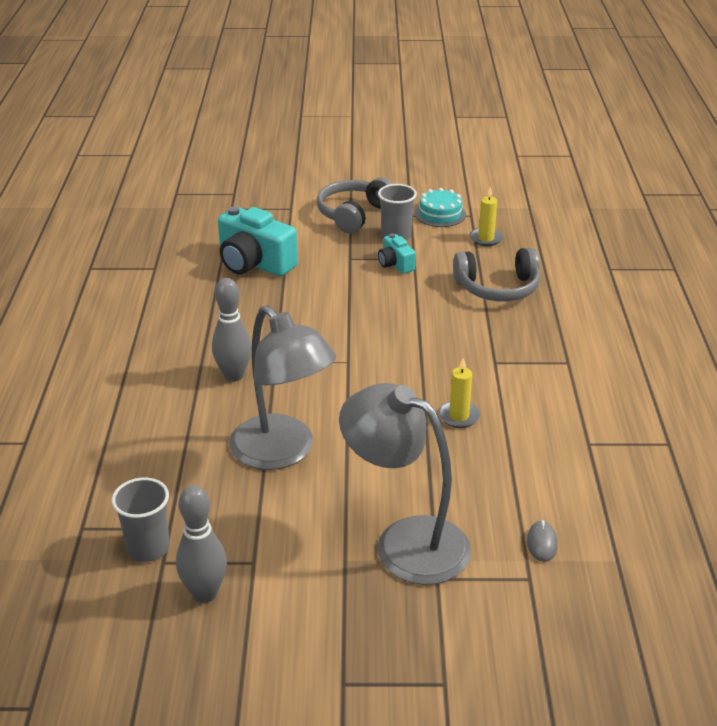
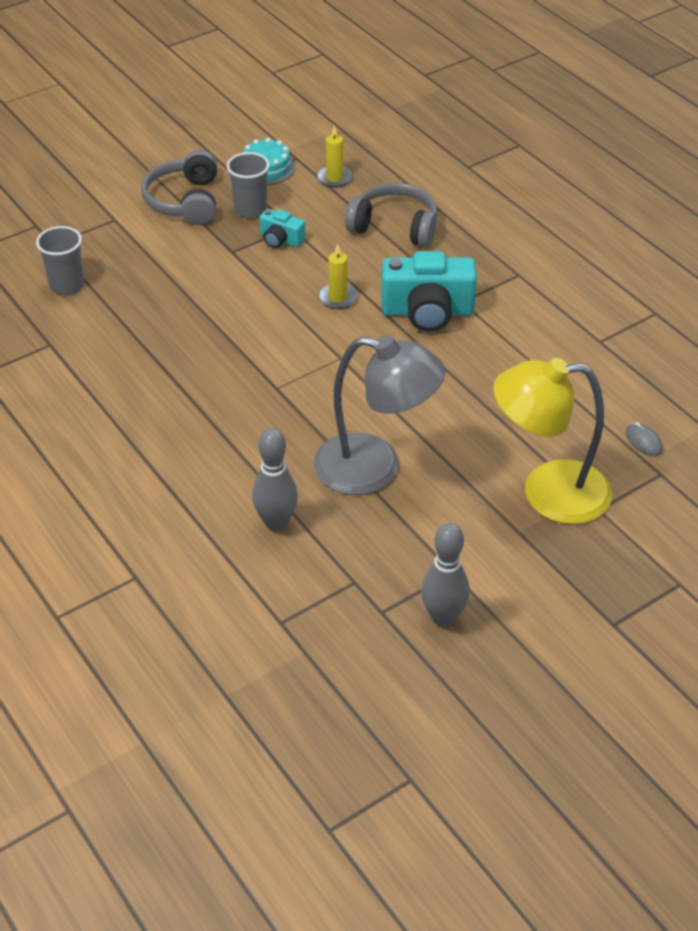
camera: 35 degrees left, 10 degrees up
(148, 548) = (356, 607): grey cup -> grey cup (67, 285)
(234, 375) = (255, 419): grey bowling pin -> grey bowling pin (276, 523)
(254, 263) = (146, 296): turquoise camera -> turquoise camera (427, 312)
(405, 541) = (548, 492): grey lamp -> yellow lamp
(459, 416) = (482, 365): yellow candle -> yellow candle (338, 298)
(498, 288) = (394, 226): grey headphones -> grey headphones turned 120 degrees counterclockwise

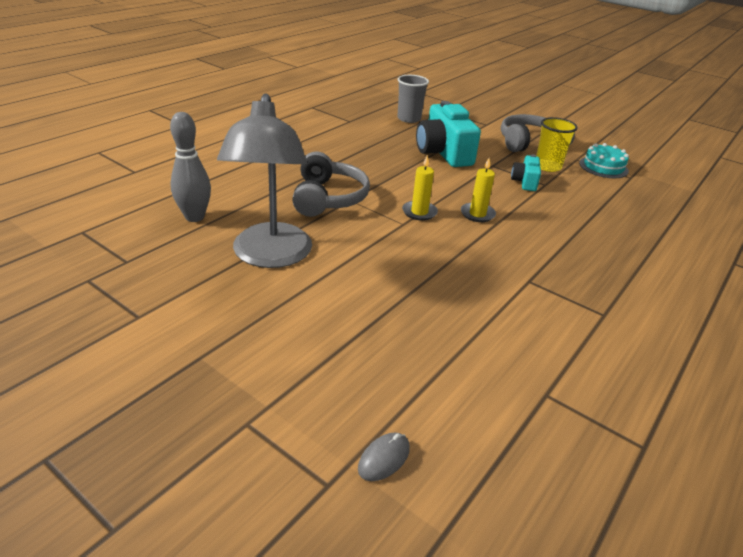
camera: 70 degrees right, 10 degrees down
(250, 209) = (547, 166): grey cup -> yellow cup
(334, 178) = (627, 196): yellow candle -> yellow candle (419, 212)
(394, 226) = (598, 231): grey headphones -> grey headphones (328, 198)
(427, 312) = (497, 262): turquoise camera -> turquoise camera (443, 153)
(443, 617) = (76, 317): grey bowling pin -> none
(548, 492) = (265, 374): yellow lamp -> none

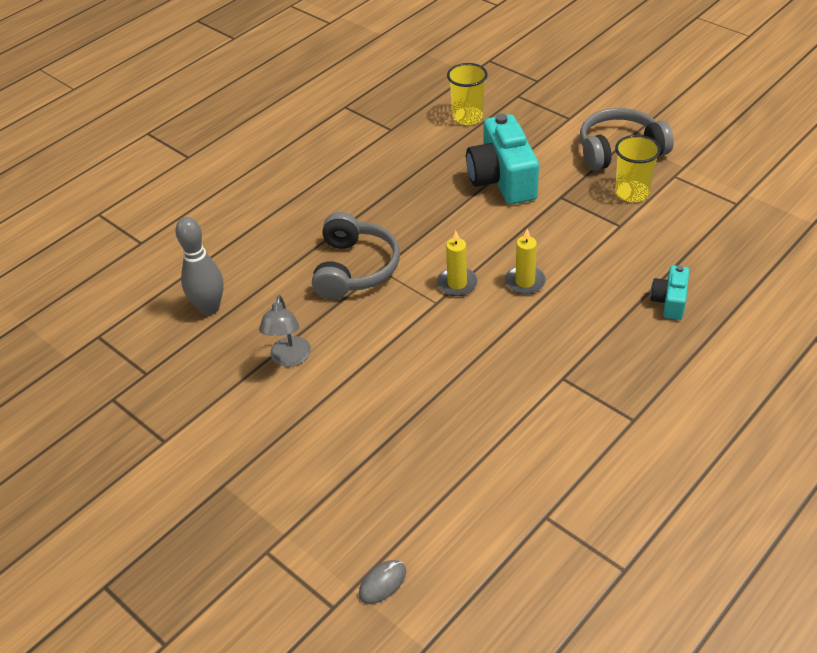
camera: 10 degrees right, 10 degrees up
(271, 256) = (289, 359): grey lamp -> grey lamp, size x0.49
(409, 119) = (467, 117): grey cup -> yellow cup
(525, 182) = (595, 223): turquoise camera -> turquoise camera (669, 301)
(603, 167) = (706, 187): turquoise cake -> none

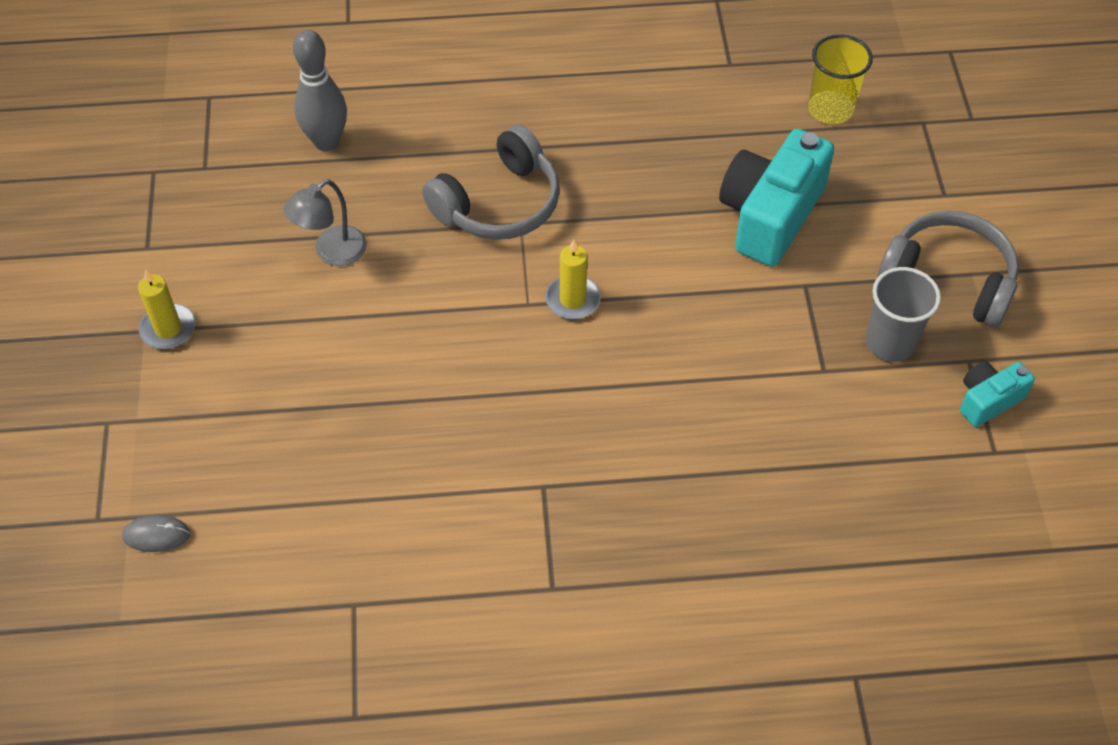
camera: 40 degrees right, 10 degrees up
(525, 282) = (640, 353): yellow candle -> yellow candle (168, 329)
(632, 193) = (890, 342): yellow cup -> grey cup
(669, 301) = (758, 500): turquoise camera -> turquoise camera (988, 400)

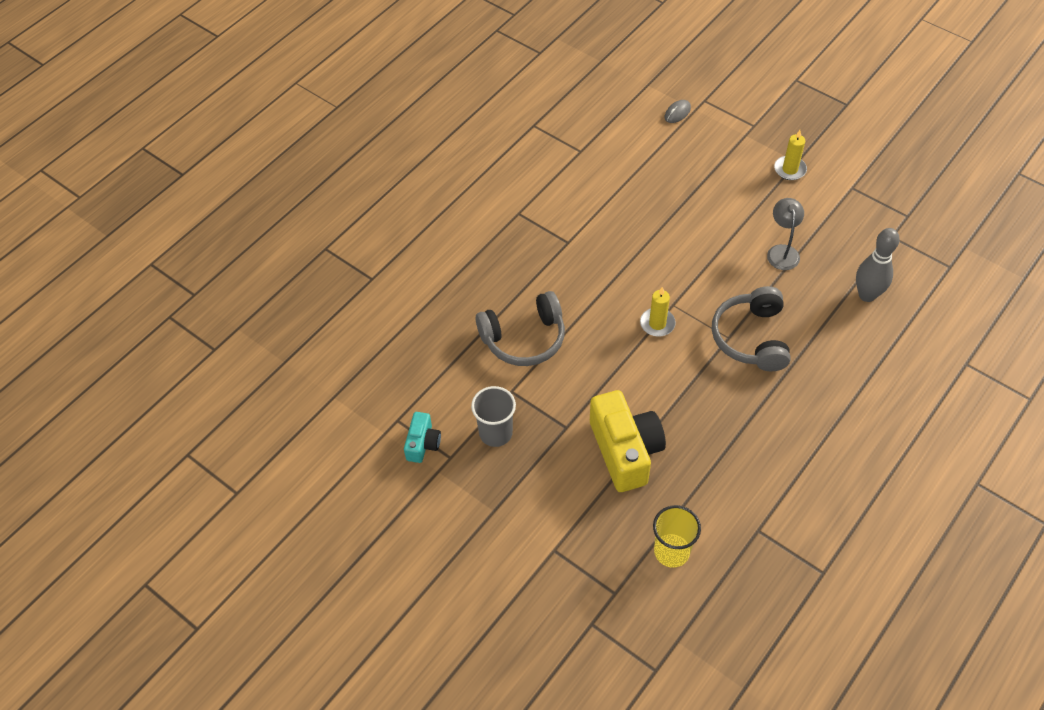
camera: 135 degrees right, 0 degrees up
(770, 215) = (625, 451): turquoise camera -> yellow camera
(948, 280) = (502, 495): grey headphones -> grey headphones (524, 338)

